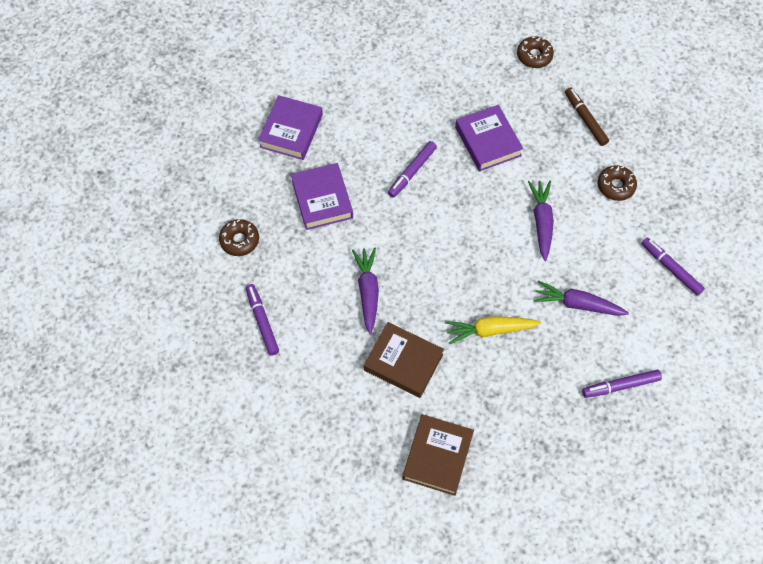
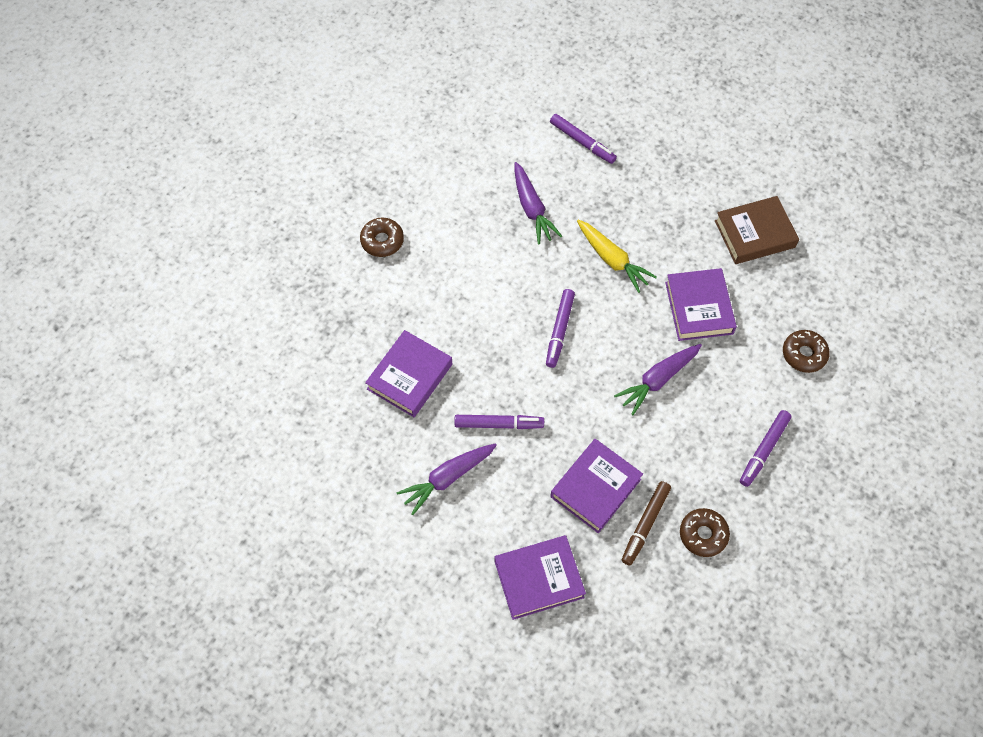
camera: 125 degrees left, 0 degrees up
(403, 362) = (699, 308): brown book -> purple book
(534, 56) = (265, 395): brown donut -> brown donut (804, 354)
(541, 222) = (469, 279): purple carrot -> purple carrot (447, 478)
(585, 119) = (319, 305): brown marker -> brown marker (645, 525)
(671, 268) = (440, 159): purple marker -> purple marker (559, 330)

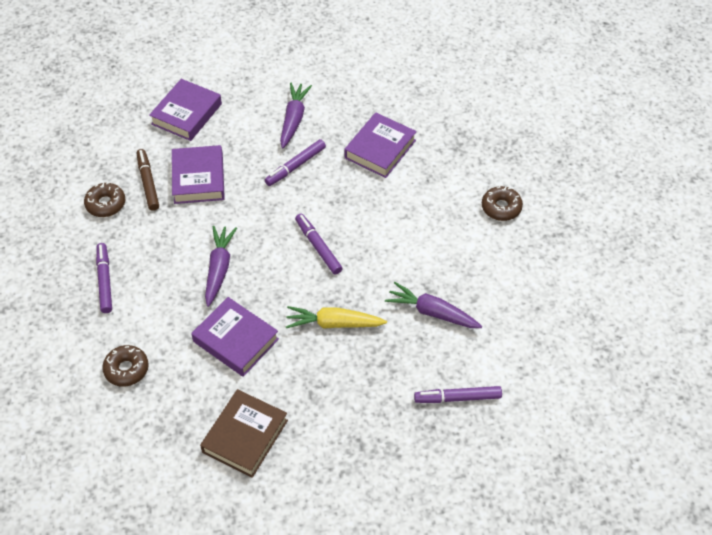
camera: 135 degrees right, 10 degrees down
(410, 377) = (380, 149): purple book -> purple book turned 45 degrees clockwise

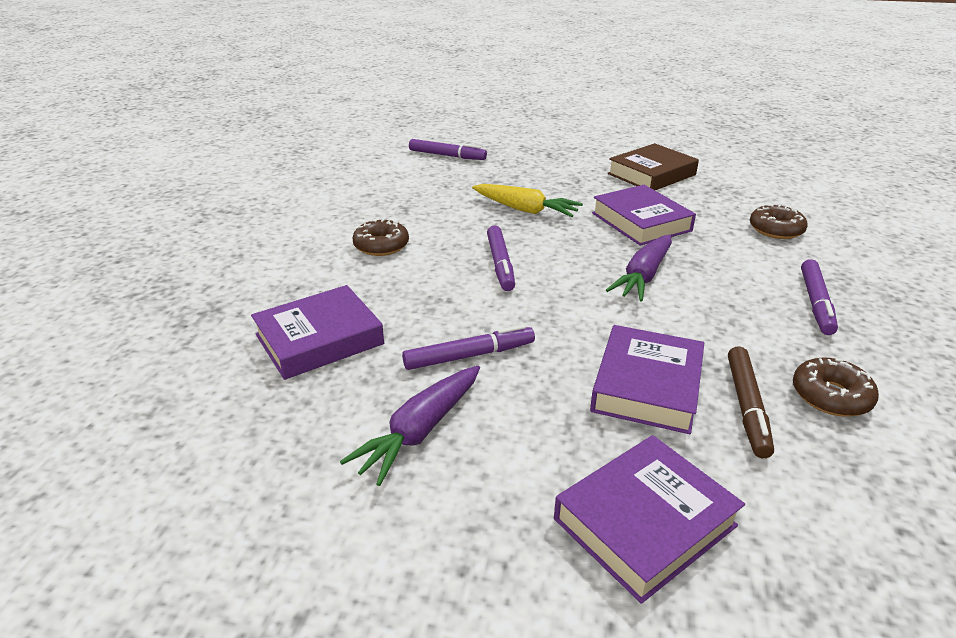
camera: 155 degrees left, 20 degrees down
(432, 312) = (418, 195): purple carrot -> none
(501, 207) = (248, 242): brown donut -> brown donut (381, 245)

